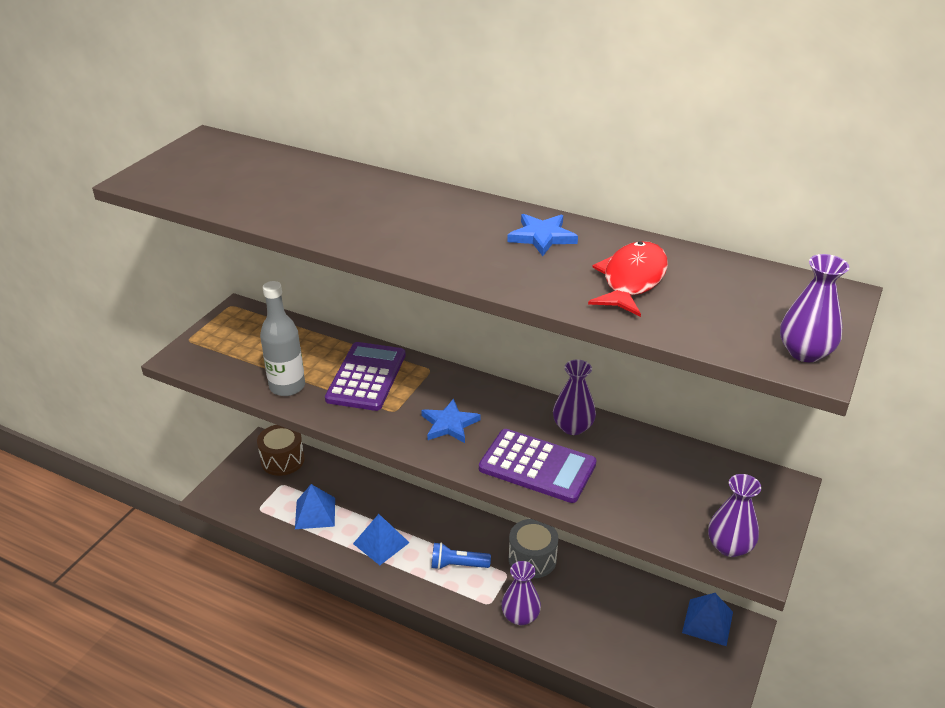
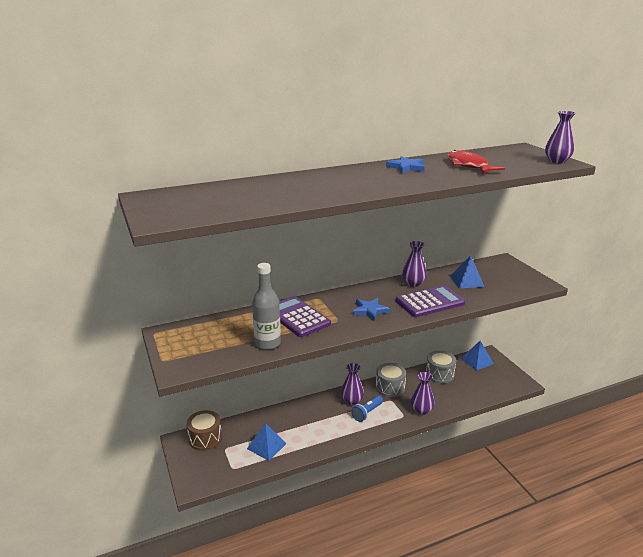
camera: 50 degrees left, 10 degrees down
(381, 543) = (320, 432): blue pyramid -> blue pyramid (467, 281)
(621, 595) = (439, 374): none -> grey drum
(729, 546) = (527, 285): purple vase -> purple vase (352, 400)

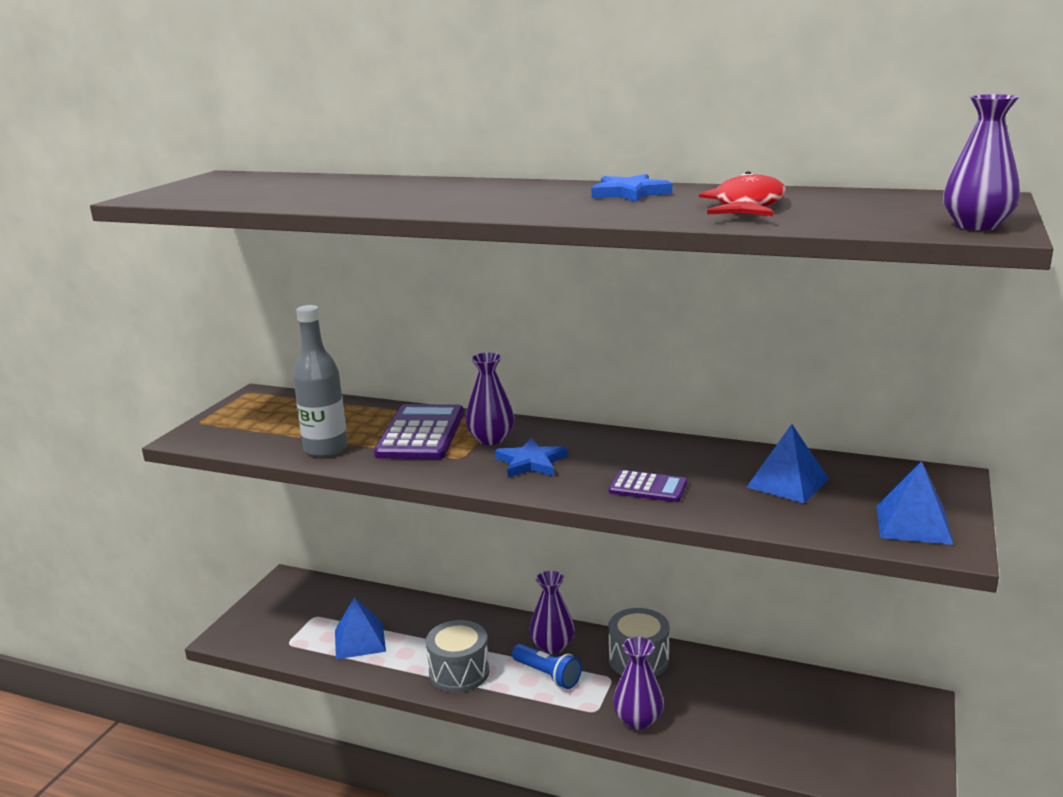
camera: 45 degrees right, 5 degrees down
(205, 438) = (313, 593): brown drum -> none
(367, 413) = (547, 675): blue flashlight -> blue flashlight turned 135 degrees counterclockwise
(413, 283) = (679, 452): purple vase -> purple vase (491, 439)
(430, 302) = (648, 487): purple calculator -> purple calculator, size x0.56
(439, 374) = (758, 685): grey drum -> grey drum (459, 672)
(477, 361) = (871, 701): blue pyramid -> blue pyramid (913, 524)

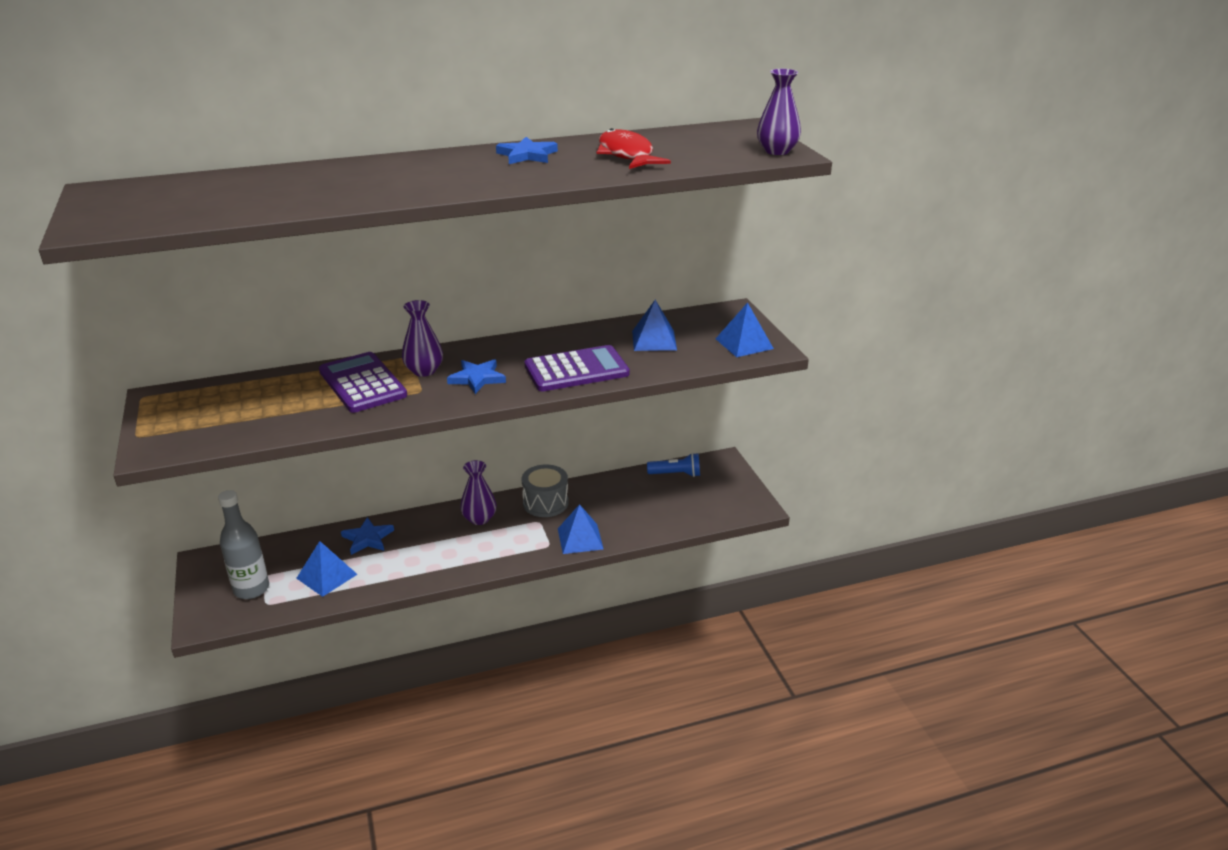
camera: 40 degrees left, 10 degrees up
(326, 449) = (299, 419): grey bottle -> grey bottle (251, 589)
(430, 619) = (368, 538): none -> blue star
(459, 672) = (430, 563): grey drum -> none
(547, 675) = (495, 538): blue flashlight -> blue flashlight (676, 474)
(638, 720) = (580, 538): purple vase -> blue pyramid
(648, 487) = (576, 370): purple calculator -> purple calculator, size x1.79

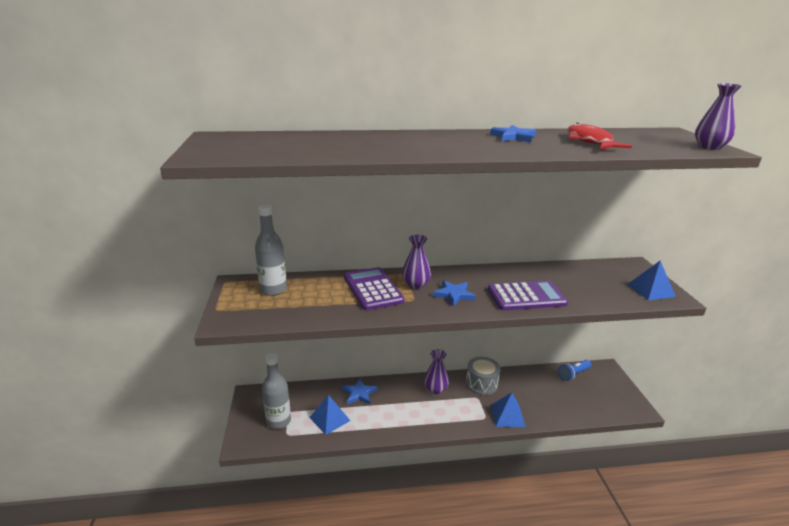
camera: 10 degrees right, 5 degrees down
(217, 400) = (273, 290): none -> grey bottle
(654, 340) = (580, 280): blue pyramid -> none
(676, 474) = (573, 374): blue flashlight -> blue flashlight turned 135 degrees clockwise

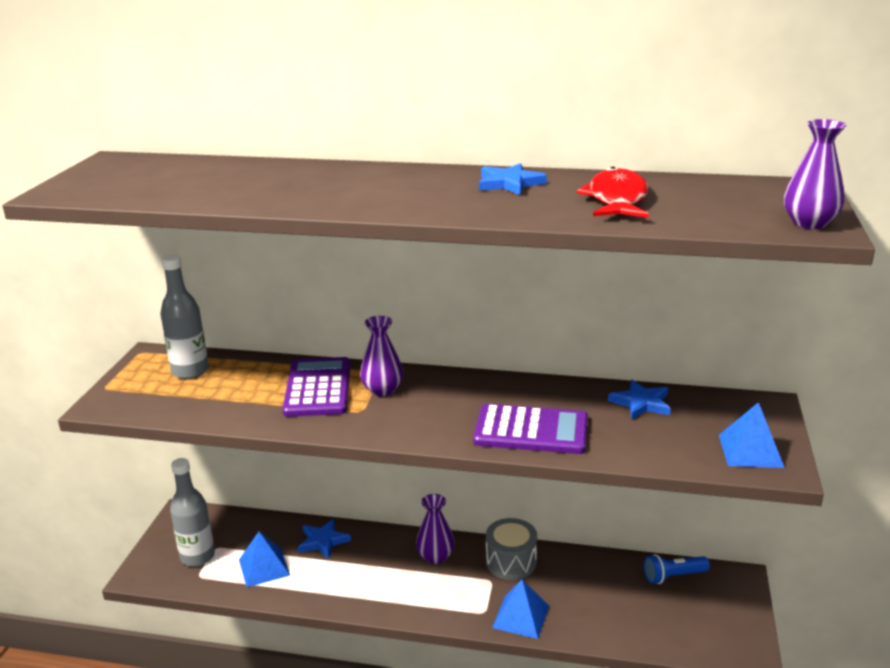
camera: 20 degrees right, 0 degrees up
(454, 295) = (424, 412): blue star -> blue star (641, 403)

